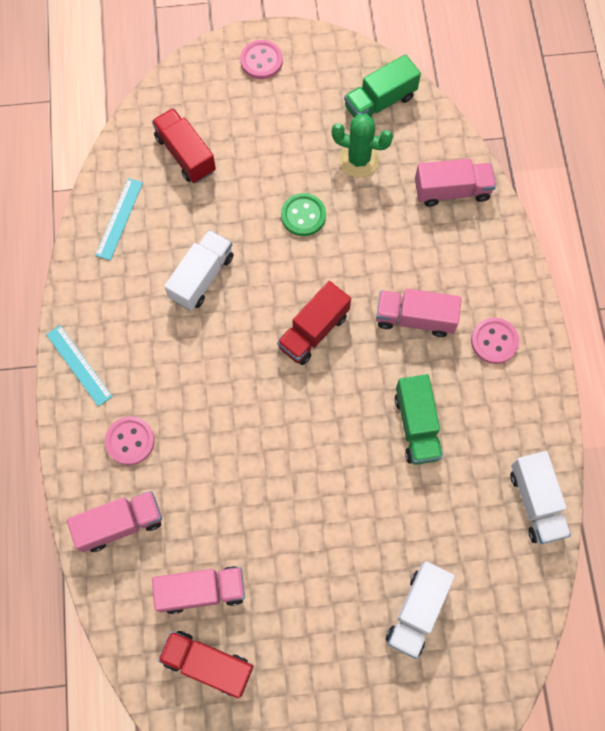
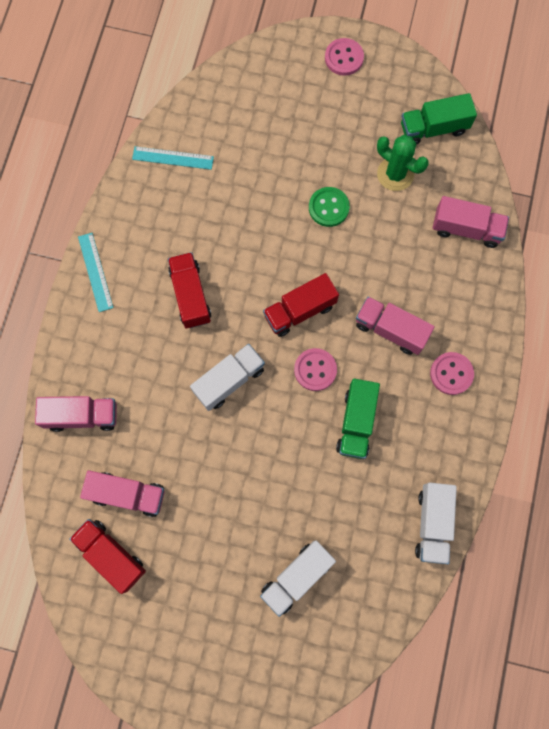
camera: 20 degrees right, 5 degrees up
(119, 218) = (173, 158): turquoise ruler -> turquoise ruler turned 60 degrees clockwise
(130, 441) = (114, 350): pink button -> pink button (315, 370)
(185, 154) = (248, 120): red truck -> red truck (190, 295)
(202, 277) = (223, 232): white truck -> white truck (229, 380)

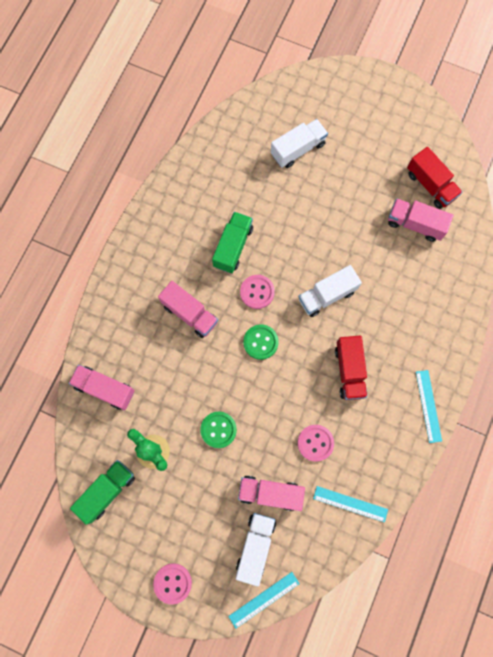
camera: 170 degrees left, 0 degrees up
(82, 416) = (446, 288): pink truck -> pink truck (270, 493)
(249, 58) = (264, 599): none -> turquoise ruler
(299, 311) = (260, 342): red truck -> green button
(432, 523) = (193, 167): white truck -> white truck (255, 546)
(433, 128) = (107, 491): green truck -> green truck turned 45 degrees counterclockwise
(451, 374) = (150, 271): pink button -> pink button (315, 443)

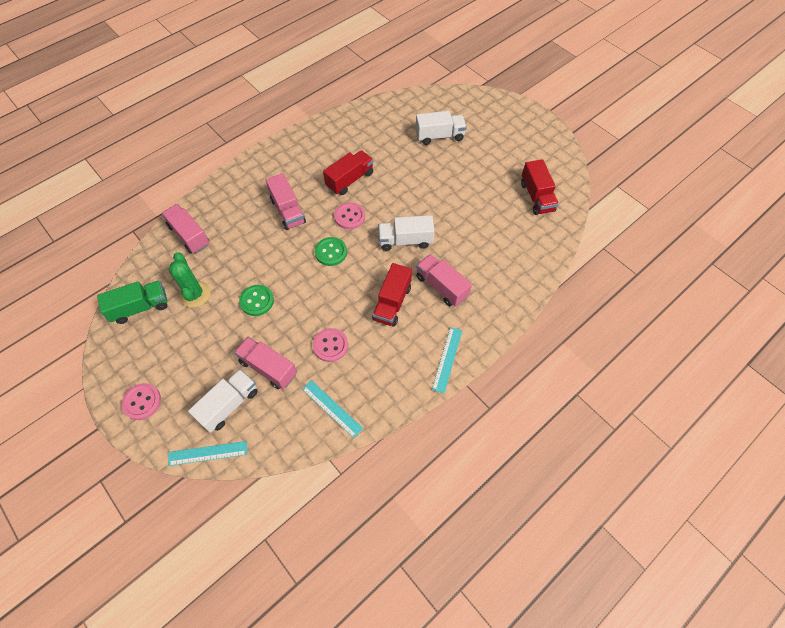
camera: 25 degrees right, 15 degrees down
(233, 247) = (350, 180): green truck -> red truck
(415, 224) = (508, 219): pink truck -> pink truck (441, 286)

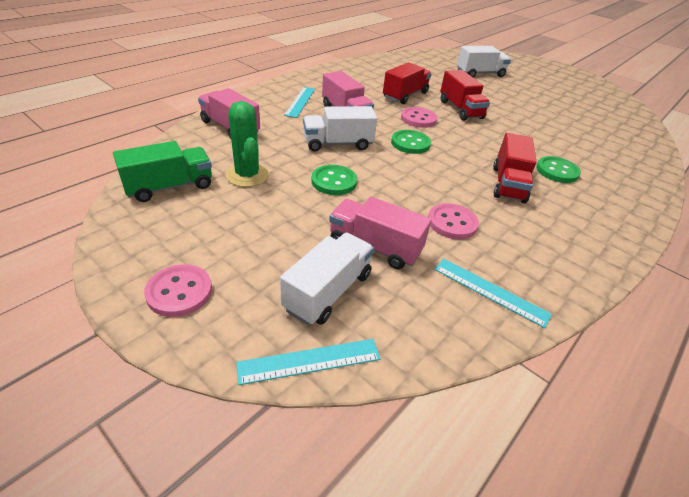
camera: 10 degrees left, 20 degrees down
(405, 240) = (491, 136): white truck -> white truck (337, 144)
(441, 286) = (557, 171): pink truck -> green button
(447, 359) = (613, 235): turquoise ruler -> turquoise ruler (300, 101)
(536, 197) = (604, 111): red truck -> red truck (460, 109)

